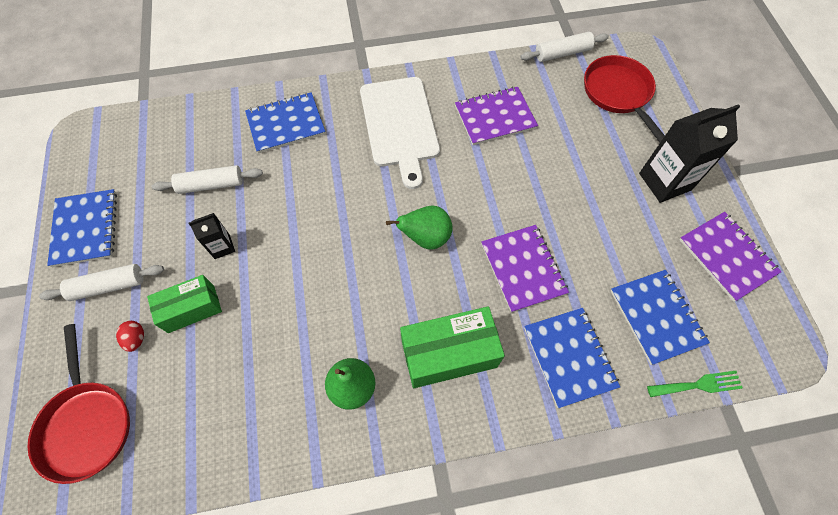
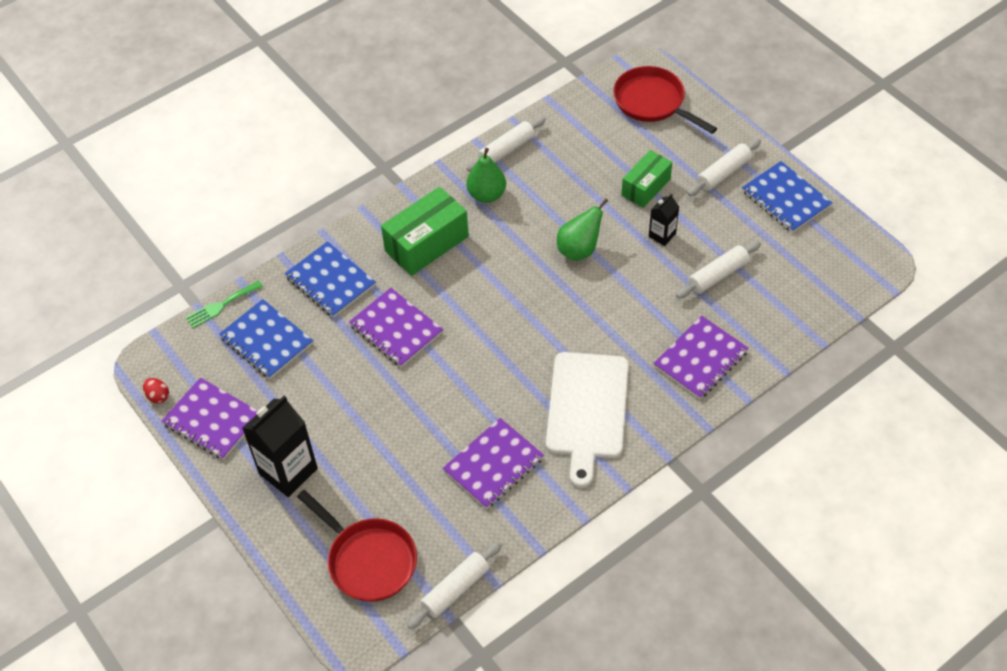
camera: 155 degrees right, 10 degrees down
(136, 339) = (668, 154): red egg -> red egg (158, 396)
(286, 124) = (700, 359): blue notebook -> purple notebook
(292, 443) = (506, 150): none -> white rolling pin
(399, 125) = (587, 410): white cutting board -> white cutting board turned 135 degrees counterclockwise
(426, 238) = (494, 317): green pear -> green pear (579, 250)

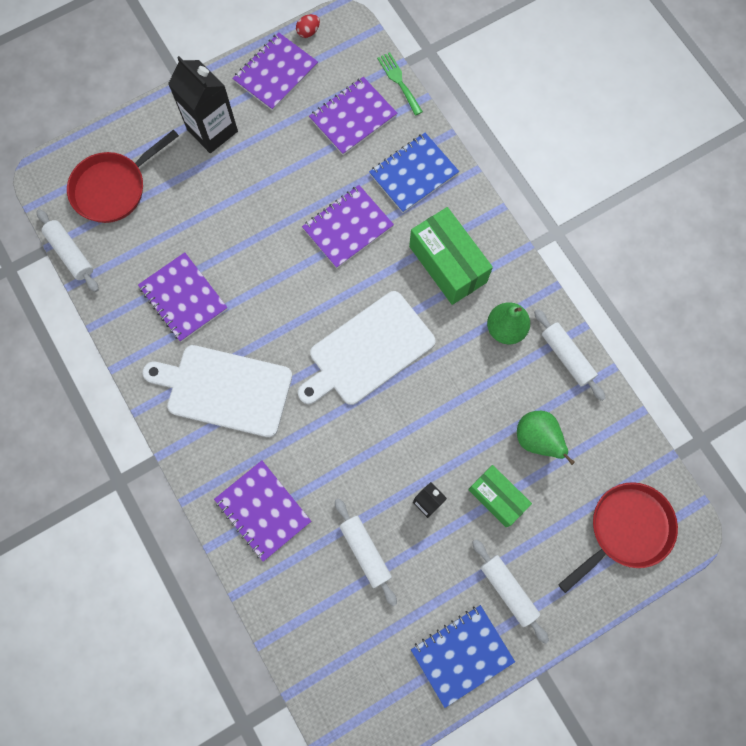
camera: 95 degrees right, 20 degrees up
(266, 340) = (353, 117): blue notebook -> purple notebook
(525, 296) = (368, 351): none -> white cutting board
(579, 250) = (419, 412): green pear -> green pear (537, 439)

